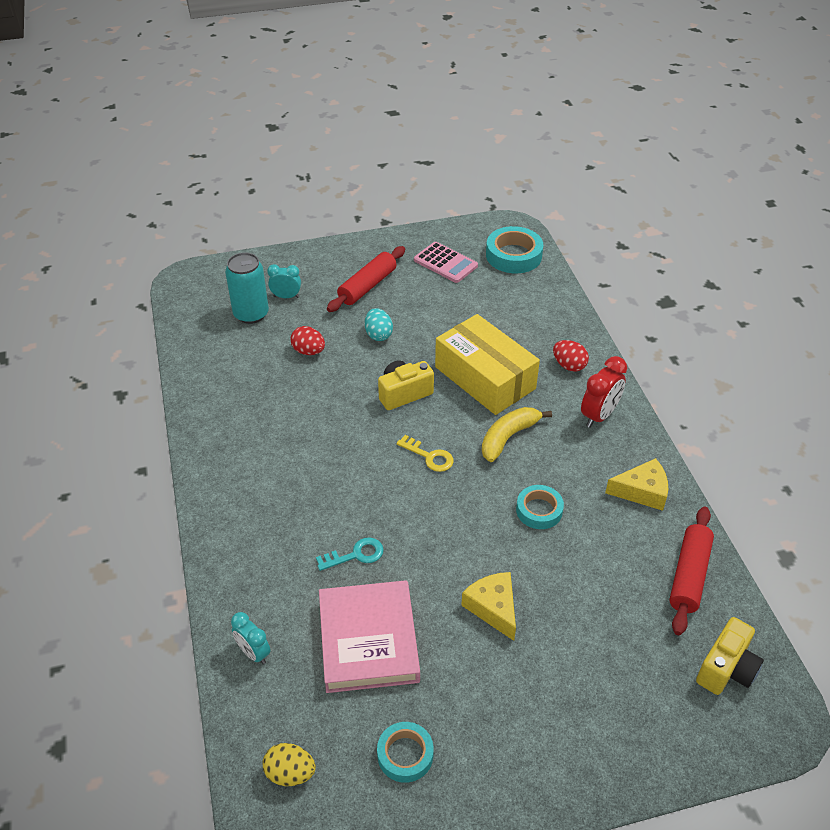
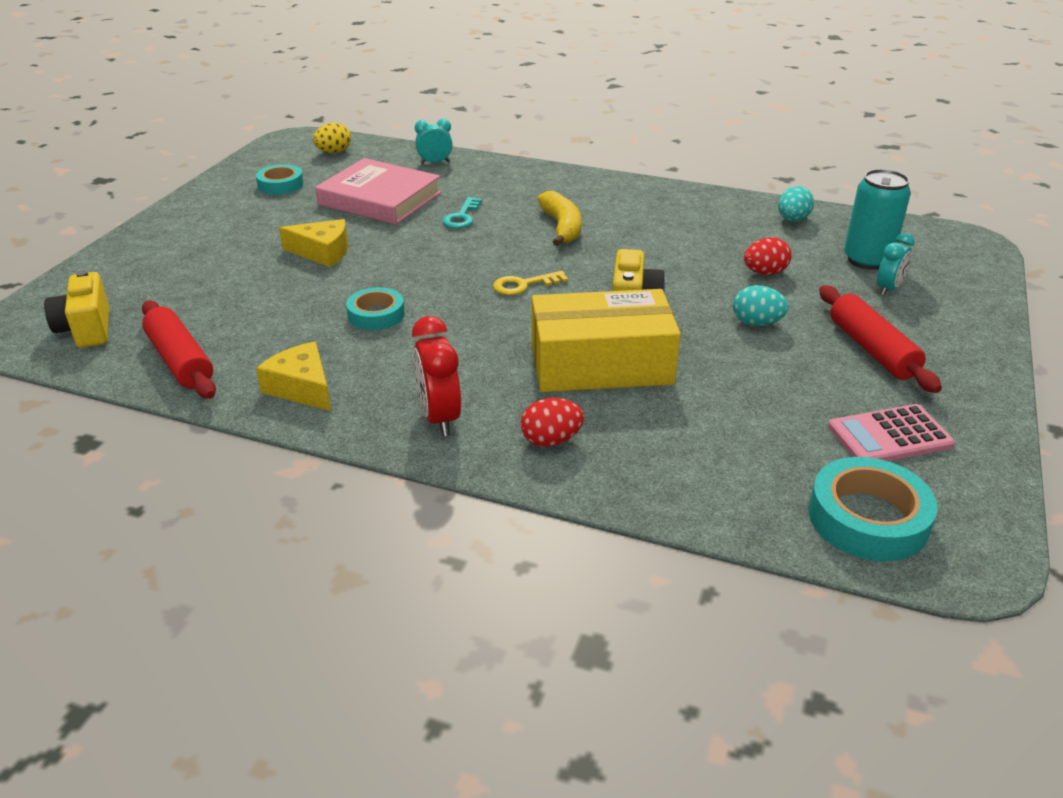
camera: 125 degrees right, 10 degrees down
(210, 364) = (792, 220): none -> turquoise egg
(508, 437) = (489, 339): yellow banana -> yellow banana (562, 227)
(642, 491) = (302, 388): yellow cheese -> yellow cheese turned 105 degrees clockwise

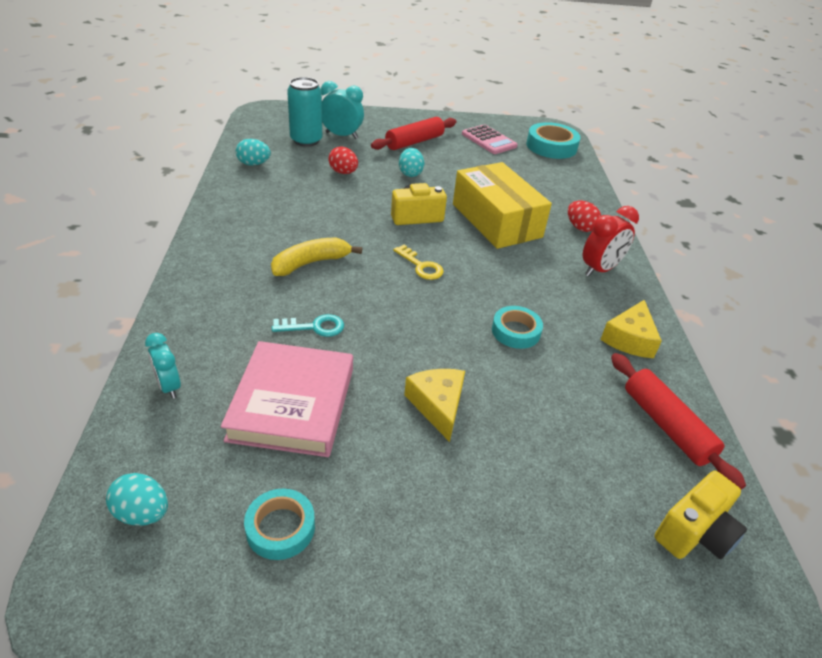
camera: 115 degrees left, 5 degrees up
(180, 361) = (666, 426): red rolling pin -> red rolling pin turned 60 degrees counterclockwise
(334, 152) = (142, 513): yellow egg -> turquoise egg
(888, 289) = (341, 135): turquoise clock -> turquoise clock, size x1.51

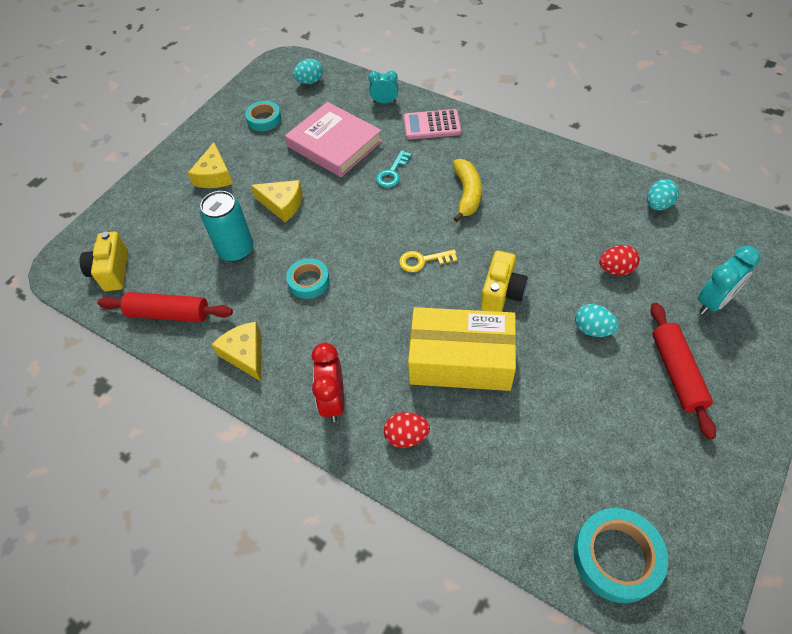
camera: 130 degrees right, 15 degrees up
(306, 140) = (706, 263): turquoise can -> turquoise can (236, 250)
(448, 520) = (214, 176): none -> yellow cheese
(489, 140) = (660, 473): pink calculator -> pink calculator (432, 125)

